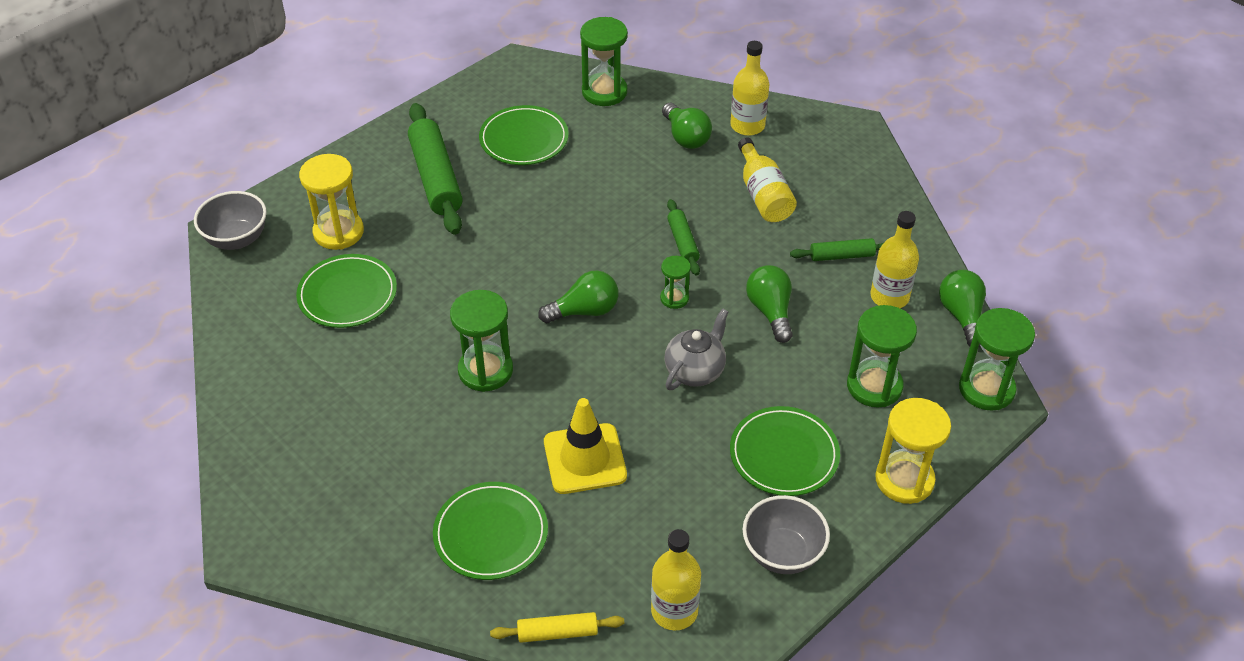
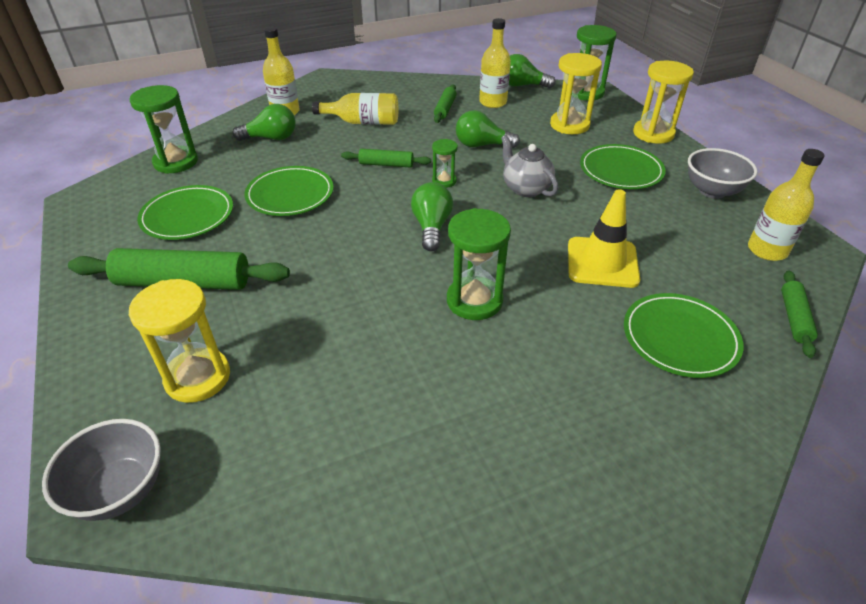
camera: 70 degrees left, 5 degrees down
(347, 294) = (305, 388): green plate -> green plate (290, 194)
(557, 632) = (794, 318): yellow rolling pin -> green rolling pin
(874, 386) = (569, 125): green hourglass -> yellow hourglass

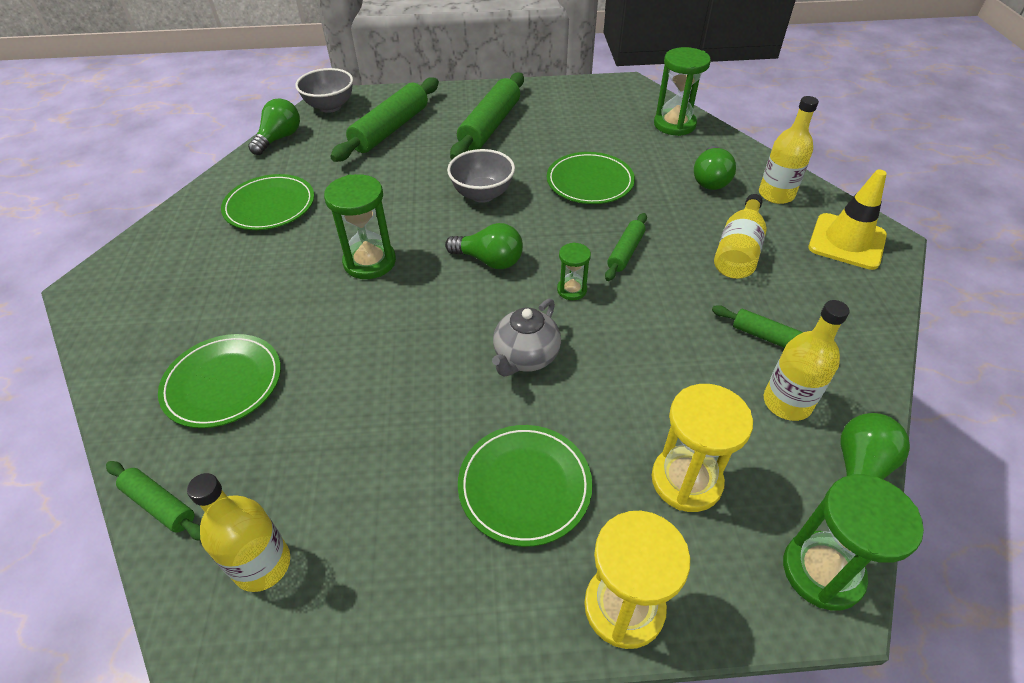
camera: 110 degrees right, 5 degrees up
(187, 216) = (579, 129): green plate -> green plate (270, 206)
(198, 377) = (390, 129): yellow hourglass -> green rolling pin
(482, 145) = (647, 347): green light bulb -> green light bulb (279, 138)
(525, 188) = (525, 357): grey teapot -> grey teapot turned 135 degrees clockwise
(602, 262) = (357, 372): yellow traffic cone -> yellow traffic cone (847, 241)
(712, 191) = (417, 587): grey bowl -> grey bowl (482, 194)

